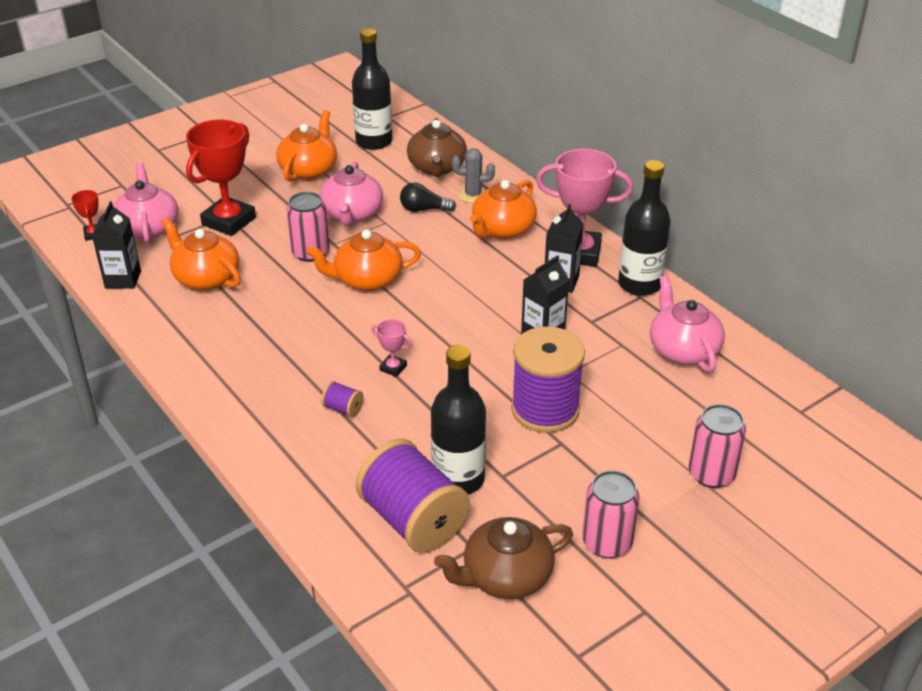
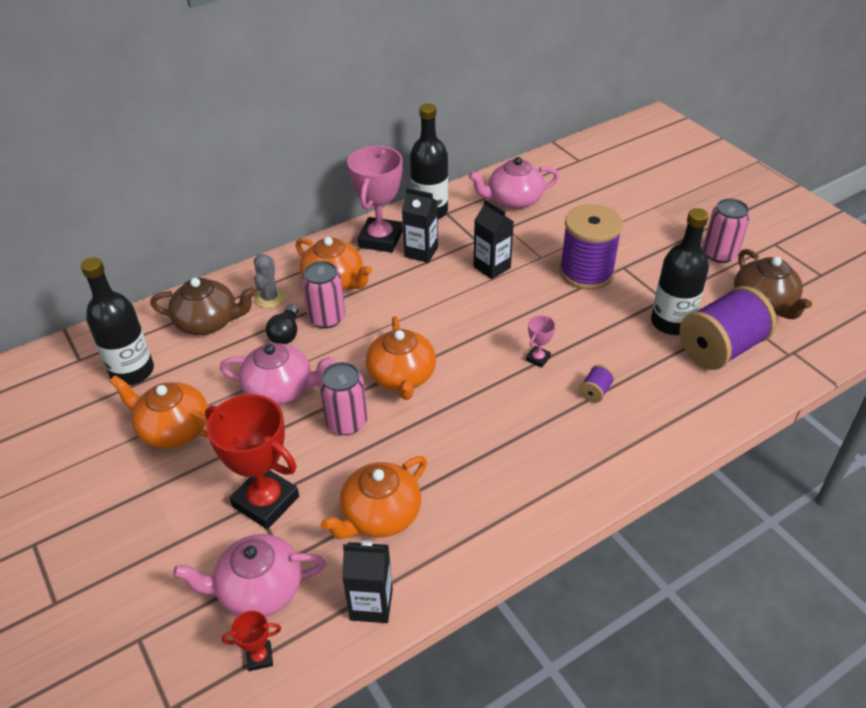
camera: 85 degrees left, 5 degrees up
(711, 474) = (645, 203): pink can -> pink can (326, 318)

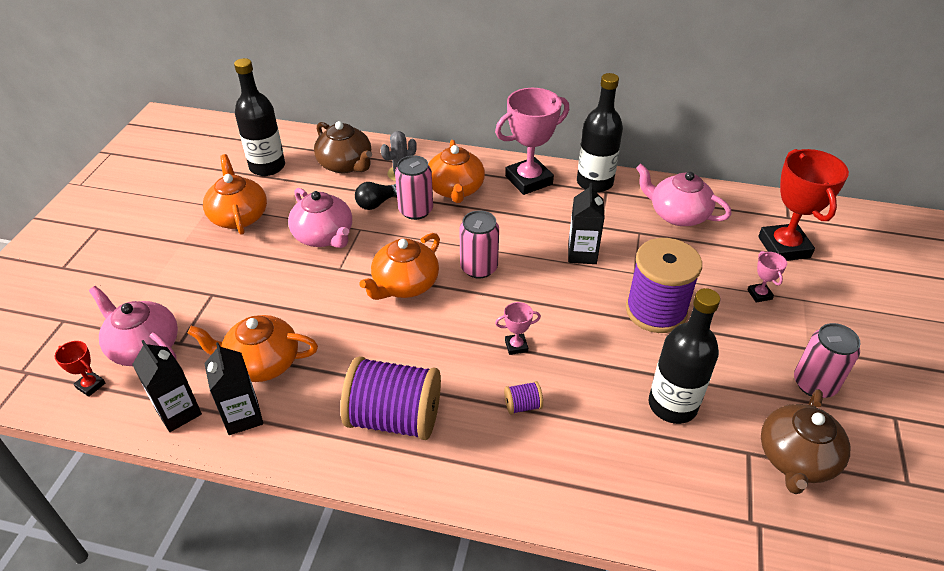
camera: 45 degrees right, 0 degrees up
(266, 501) = (220, 298): red trophy -> red trophy (784, 247)
(346, 422) = (329, 287): pink can -> pink can (479, 268)
(421, 252) = (544, 208): black carton -> black carton (243, 416)
(627, 221) = (759, 294): none -> pink trophy
(720, 349) = (686, 462): purple spool -> purple spool (394, 418)

